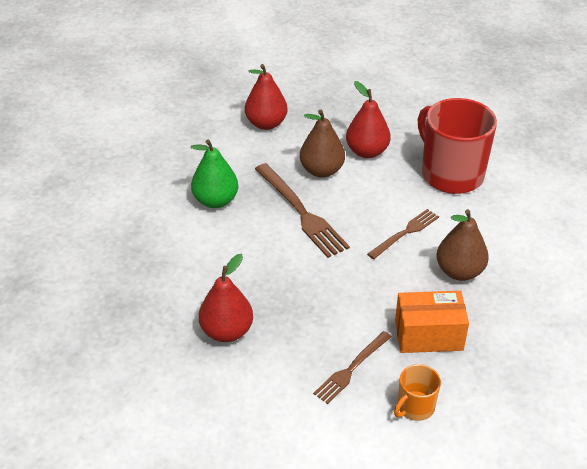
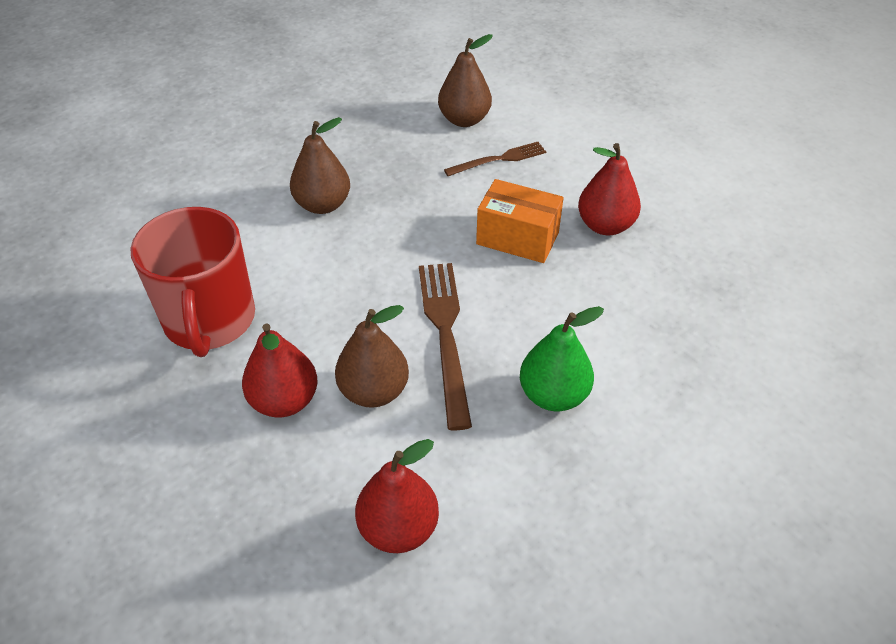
camera: 155 degrees left, 5 degrees up
(405, 233) = (340, 263): brown fork -> none
(415, 407) = (464, 120): orange mug -> brown pear
(428, 335) = (407, 162): orange box -> orange box (517, 238)

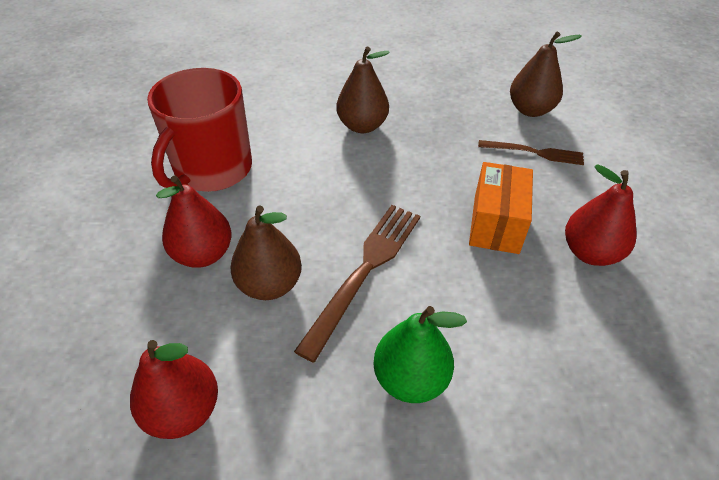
camera: 35 degrees right, 0 degrees up
(517, 238) = (496, 223): orange box -> orange box turned 45 degrees clockwise

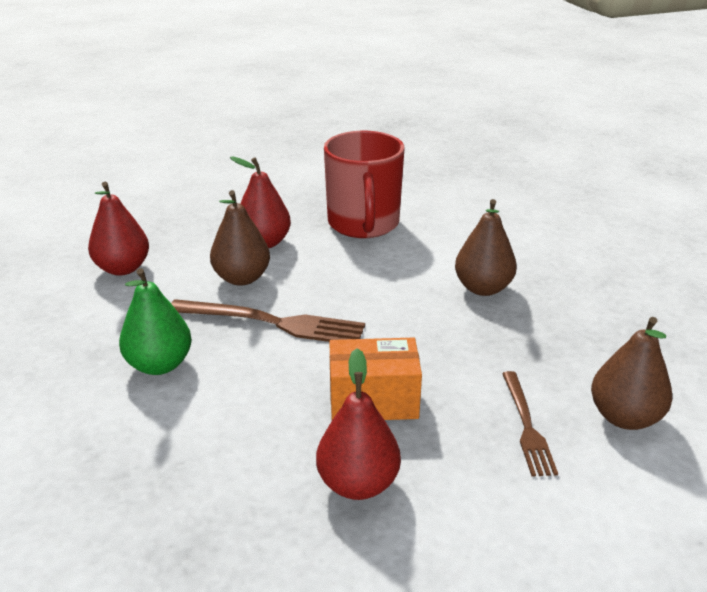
camera: 75 degrees right, 15 degrees down
(212, 169) = (363, 224): red mug -> red mug turned 105 degrees counterclockwise

